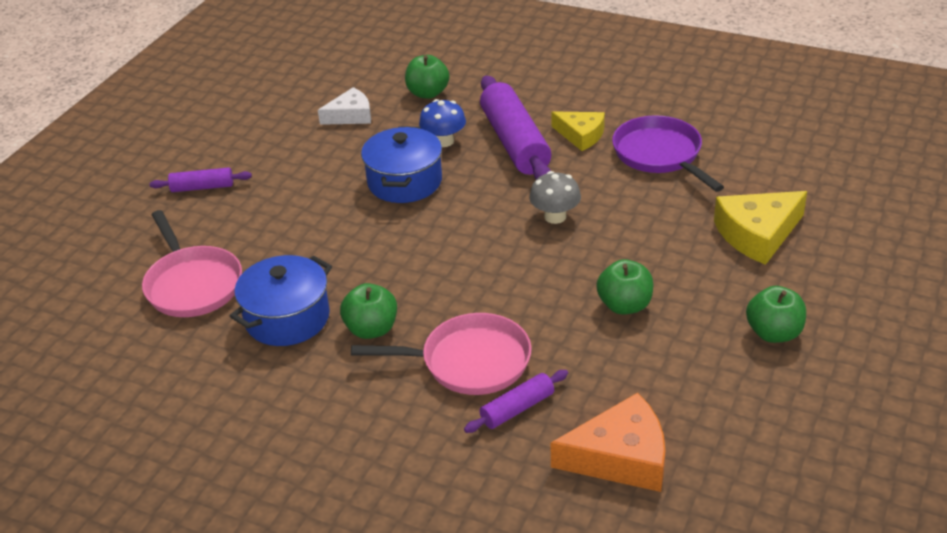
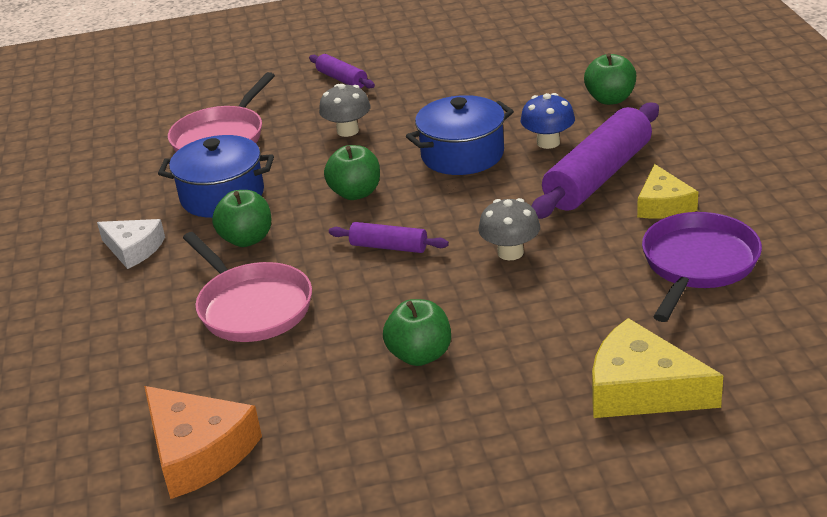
camera: 55 degrees right, 5 degrees down
(287, 217) = (347, 131): none -> grey mushroom
(350, 115) = (523, 84): white cheese -> white cheese (133, 249)
(517, 408) = (213, 361): purple rolling pin -> purple rolling pin (389, 247)
(773, 333) = (480, 473): green apple -> green apple (355, 193)

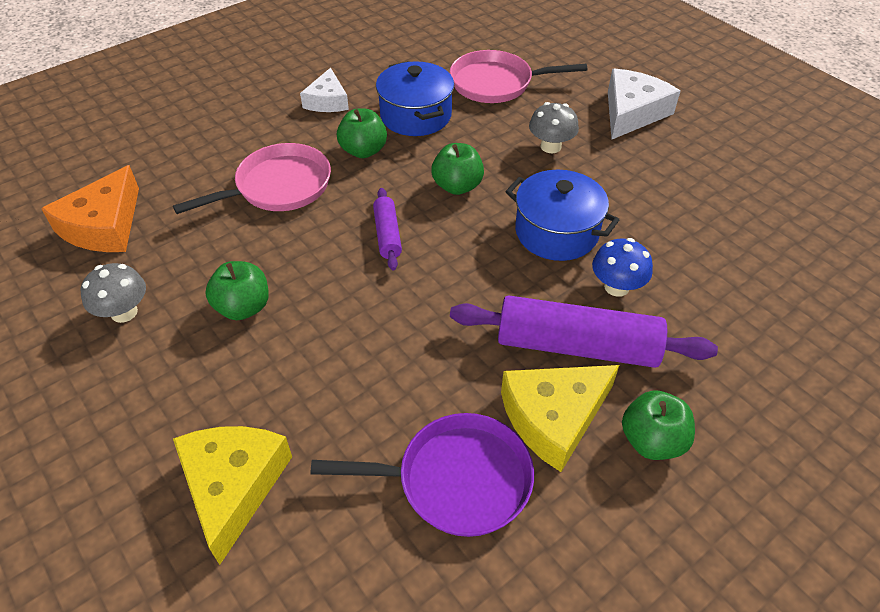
camera: 60 degrees right, 15 degrees up
(252, 306) = (278, 187): pink pan -> pink pan turned 150 degrees counterclockwise
(342, 79) = (632, 112): purple rolling pin -> white cheese
(510, 252) = (413, 318): grey mushroom -> grey mushroom (124, 312)
(610, 99) = (736, 311): green apple -> green apple (652, 441)
(663, 204) = (554, 418): yellow cheese -> yellow cheese, size x1.53

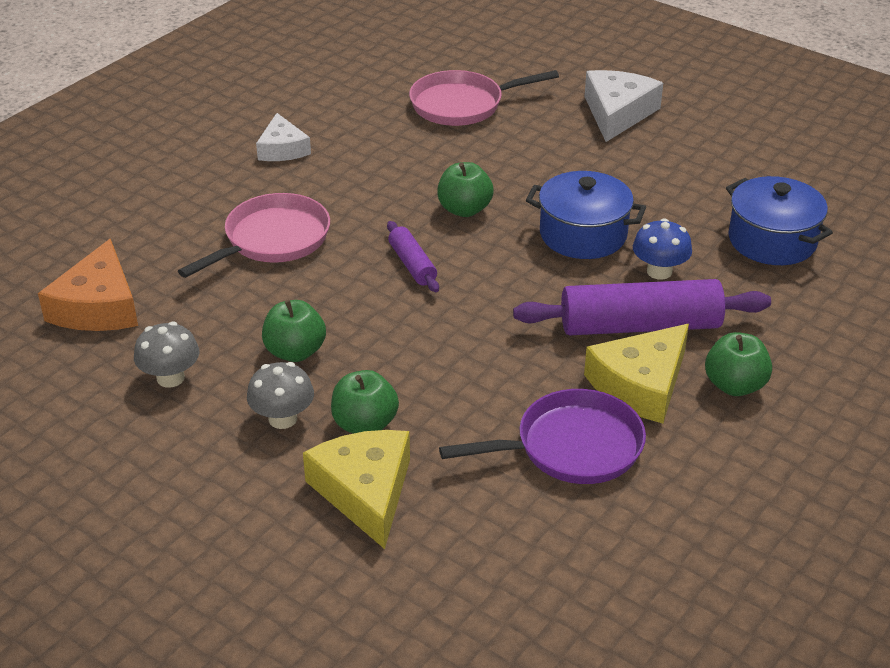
camera: 15 degrees left, 10 degrees down
(363, 151) = (348, 192): green apple -> green apple (365, 424)
(416, 115) = (389, 149): blue pot -> blue pot (772, 240)
(550, 146) = (546, 158): grey mushroom -> grey mushroom (282, 419)

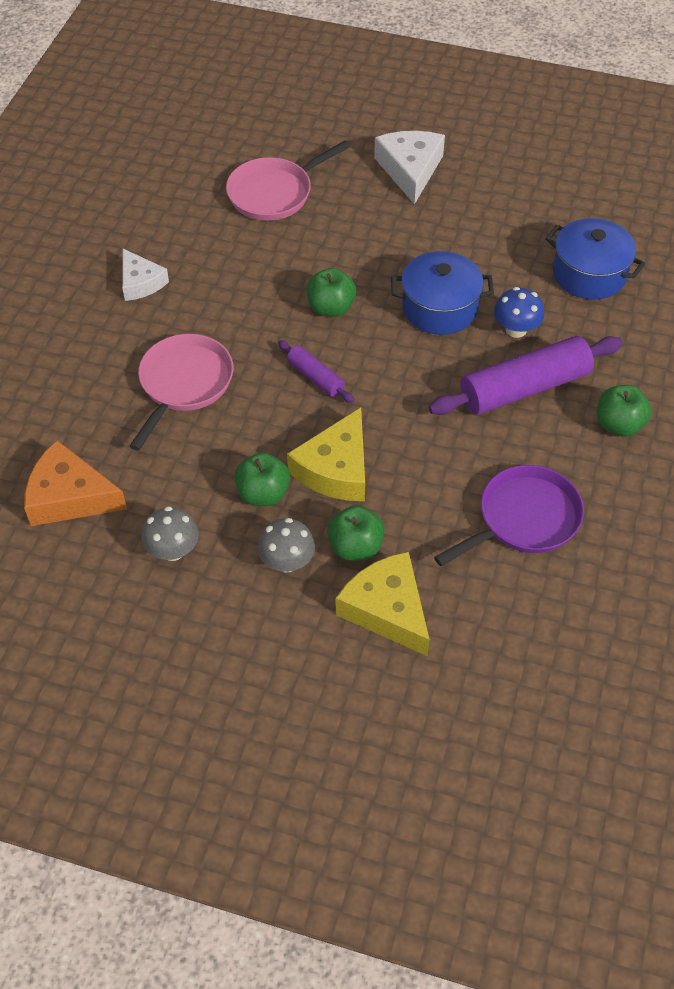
camera: 20 degrees left, 15 degrees up
(98, 306) = (69, 496): orange cheese -> orange cheese turned 120 degrees clockwise
(640, 385) = (549, 445): yellow cheese -> yellow cheese (336, 469)

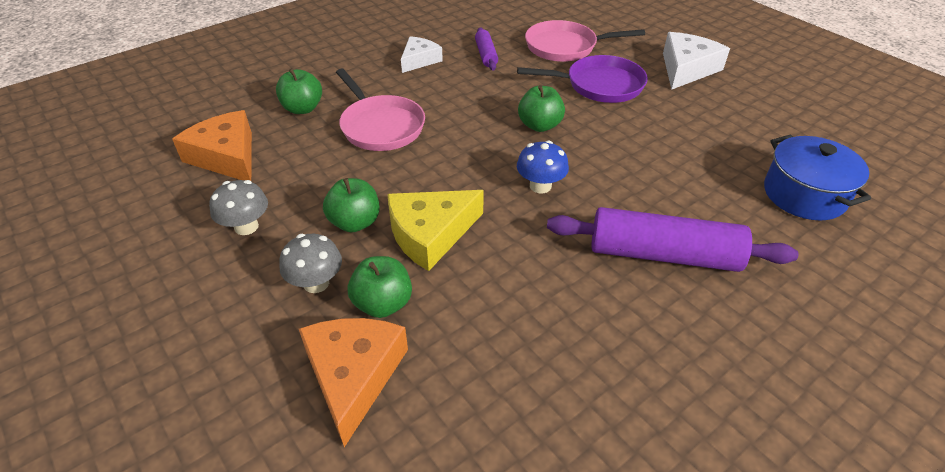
camera: 35 degrees right, 10 degrees down
(140, 282) = (419, 60): white cheese -> white cheese turned 150 degrees counterclockwise
(183, 384) = (380, 126): pink pan -> pink pan turned 90 degrees clockwise
(315, 377) = (481, 164): purple rolling pin -> purple rolling pin (486, 55)
(387, 609) = (353, 375): yellow cheese -> orange cheese
(439, 308) = (632, 162): blue pot -> none
(516, 329) = (693, 206): blue mushroom -> blue mushroom (540, 186)
(523, 519) = (564, 370): purple pan -> purple pan (599, 85)
(619, 424) = (745, 335): green apple -> green apple (302, 108)

